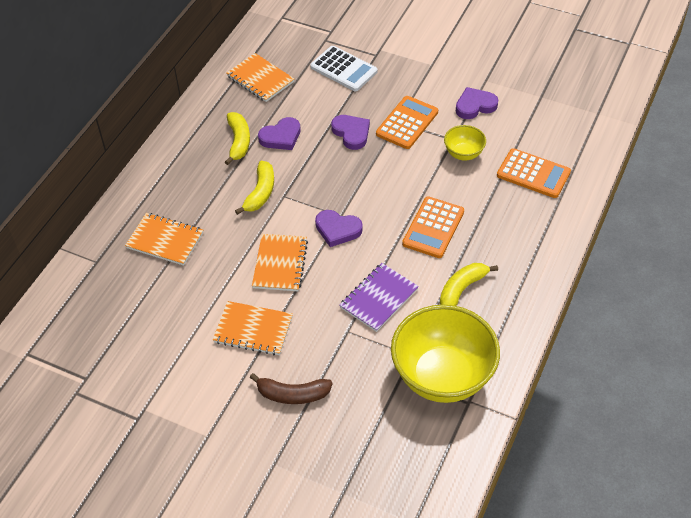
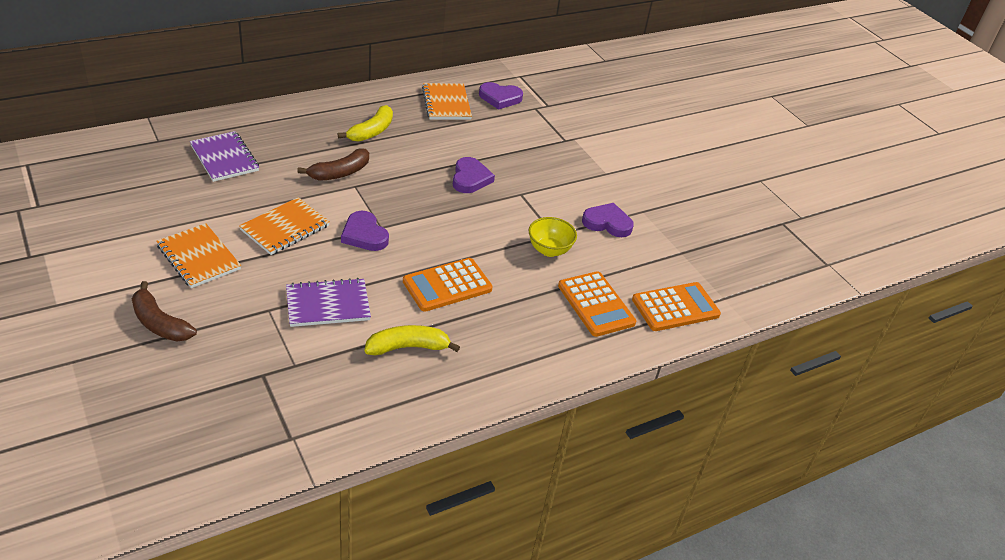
camera: 30 degrees right, 10 degrees down
(165, 240) = (224, 158): orange notebook -> purple notebook
(260, 193) = (339, 173): yellow banana -> brown banana
(281, 137) = (409, 147): purple heart -> purple heart (500, 98)
(343, 69) = (524, 134): white calculator -> none
(407, 123) = (528, 199): orange calculator -> orange calculator (675, 307)
(442, 376) = (297, 401): yellow bowl -> none

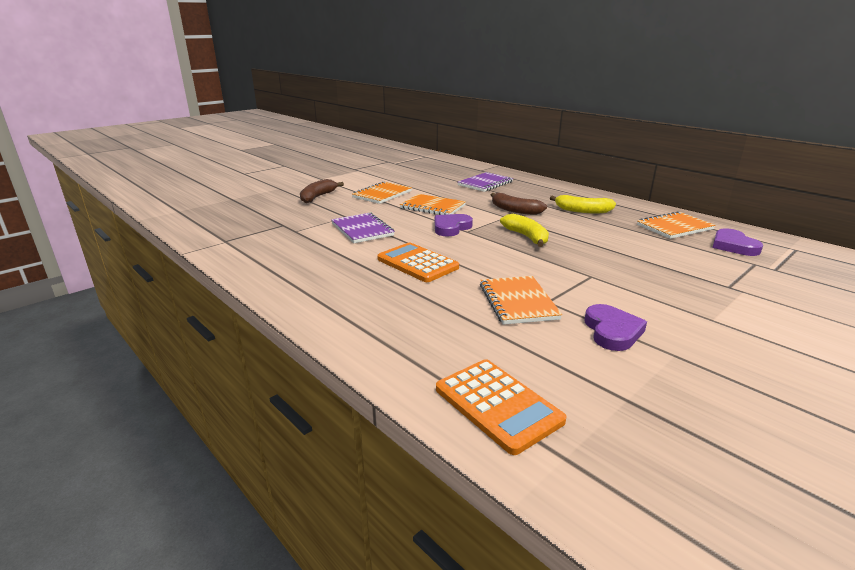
camera: 80 degrees right, 15 degrees down
(408, 347) = (330, 260): yellow banana -> yellow banana (526, 237)
(470, 178) = (579, 251): purple heart -> none
(549, 250) = (518, 302): yellow bowl -> orange notebook
(596, 304) = (452, 340): orange calculator -> none

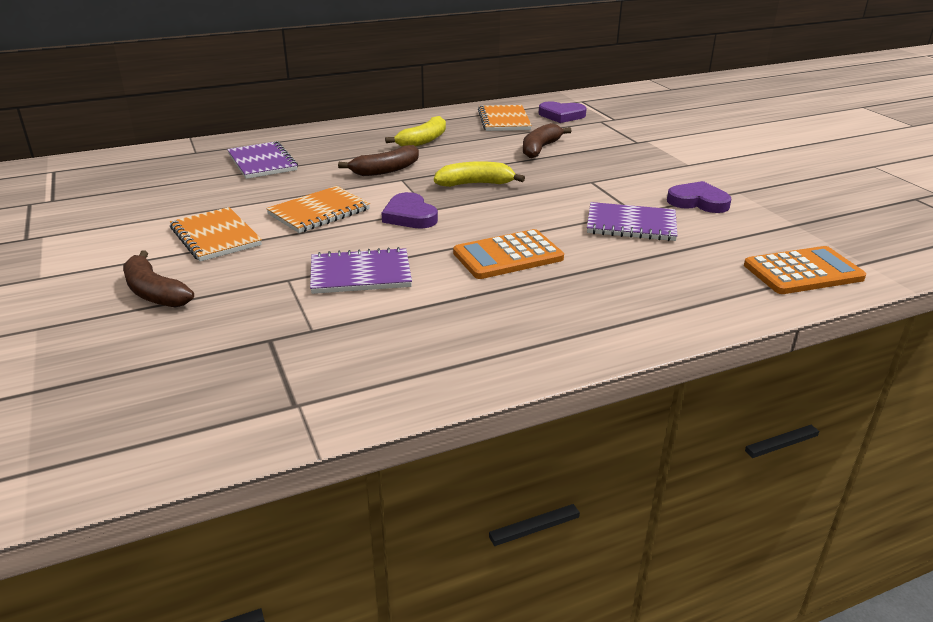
camera: 70 degrees left, 5 degrees up
(518, 302) = (631, 225): orange notebook -> purple notebook
(633, 248) = (540, 148): none -> brown banana

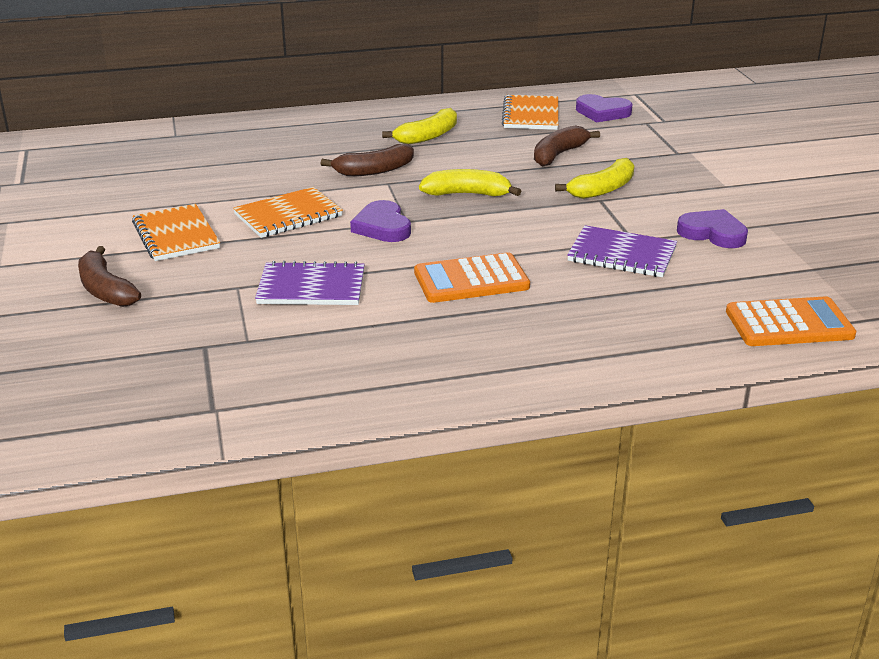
camera: 10 degrees right, 0 degrees up
(262, 162) = (243, 152): purple notebook -> none
(589, 173) = (602, 189): none -> yellow banana

